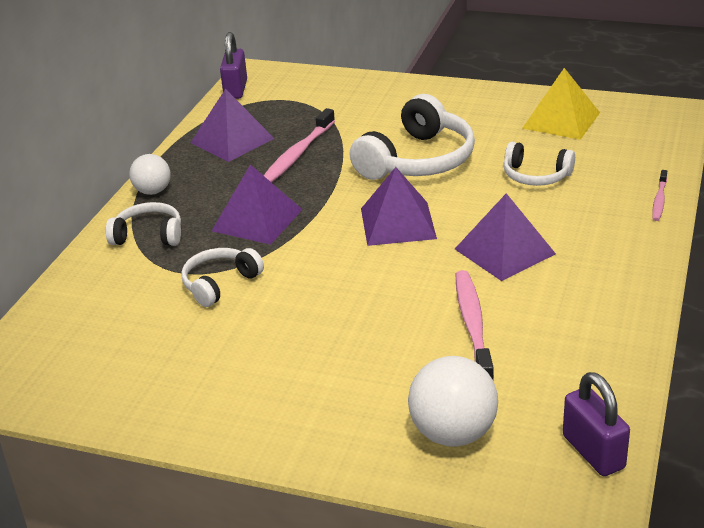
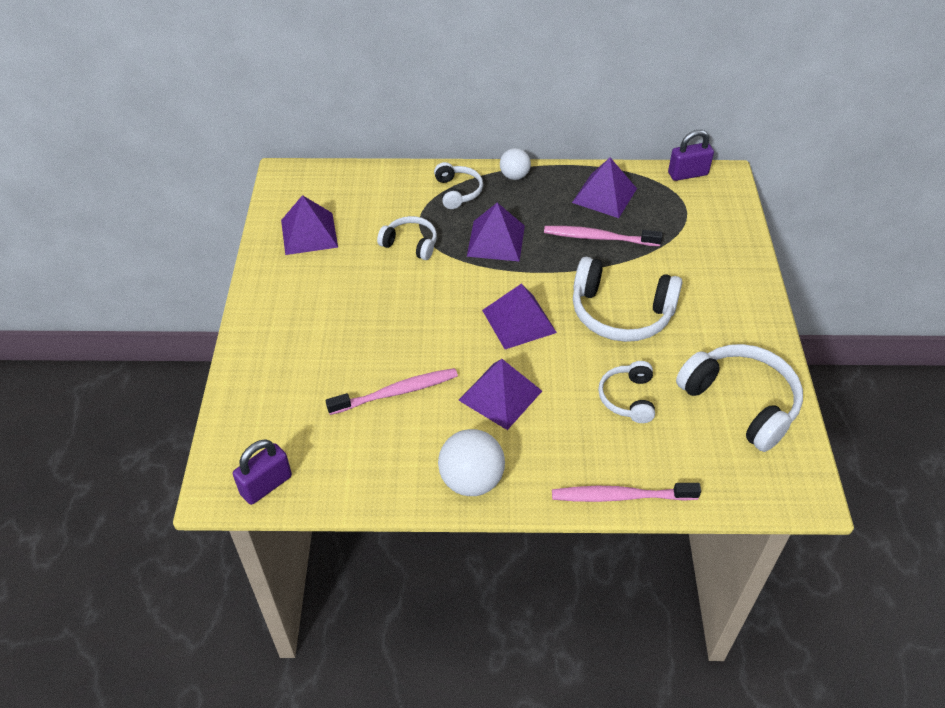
camera: 70 degrees right, 15 degrees up
(136, 371) = (309, 233): none -> purple pyramid
(453, 433) = (274, 403): white ball -> white ball (471, 480)
(561, 120) = (741, 402): yellow pyramid -> white headphones
(659, 200) = (621, 496): pink toothbrush -> pink toothbrush, size x1.81

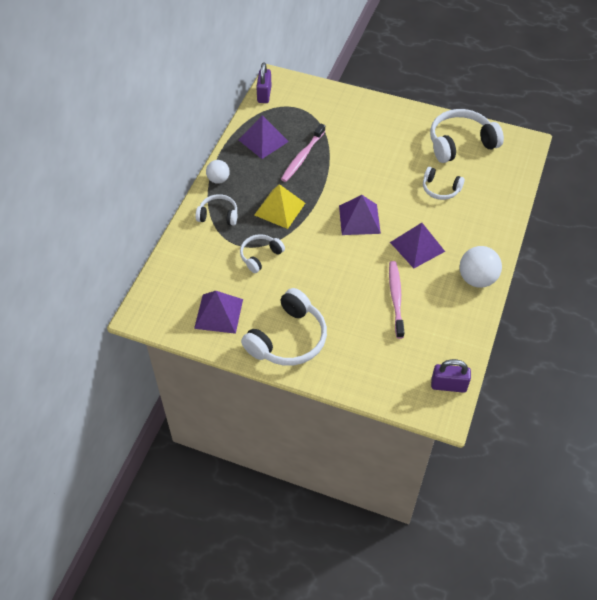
camera: 70 degrees left, 5 degrees up
(266, 485) = (448, 385): purple padlock -> purple padlock turned 60 degrees counterclockwise
(496, 240) = (280, 209): purple pyramid -> yellow pyramid
(620, 313) = (373, 169): white headphones -> white headphones (288, 339)
(621, 496) = (507, 215): pink toothbrush -> none

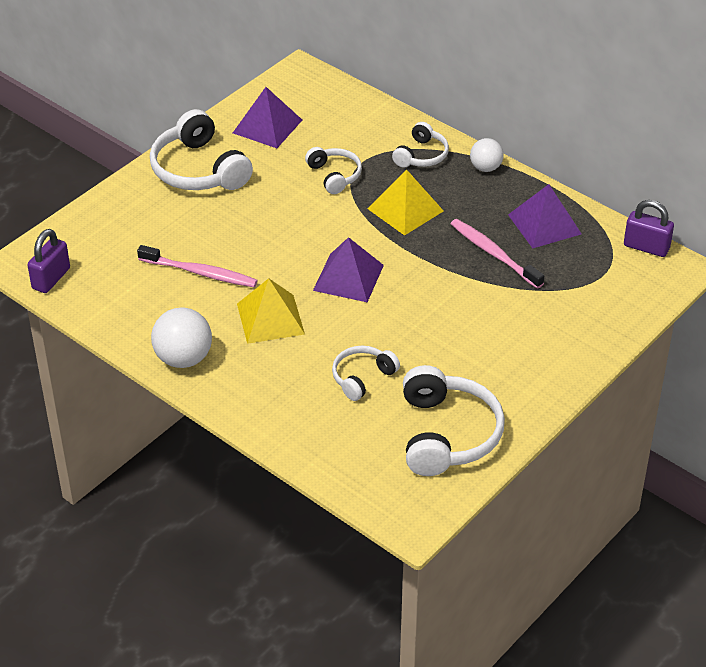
camera: 110 degrees right, 10 degrees down
(417, 246) = (270, 318): purple pyramid -> yellow pyramid

